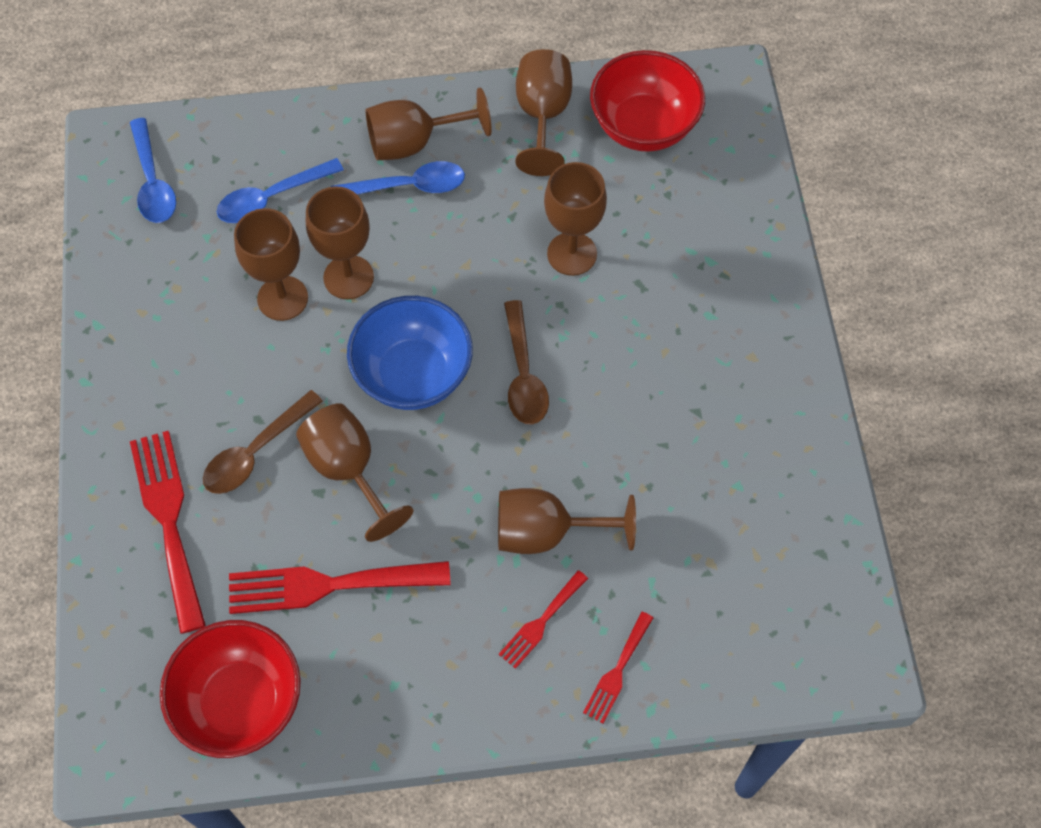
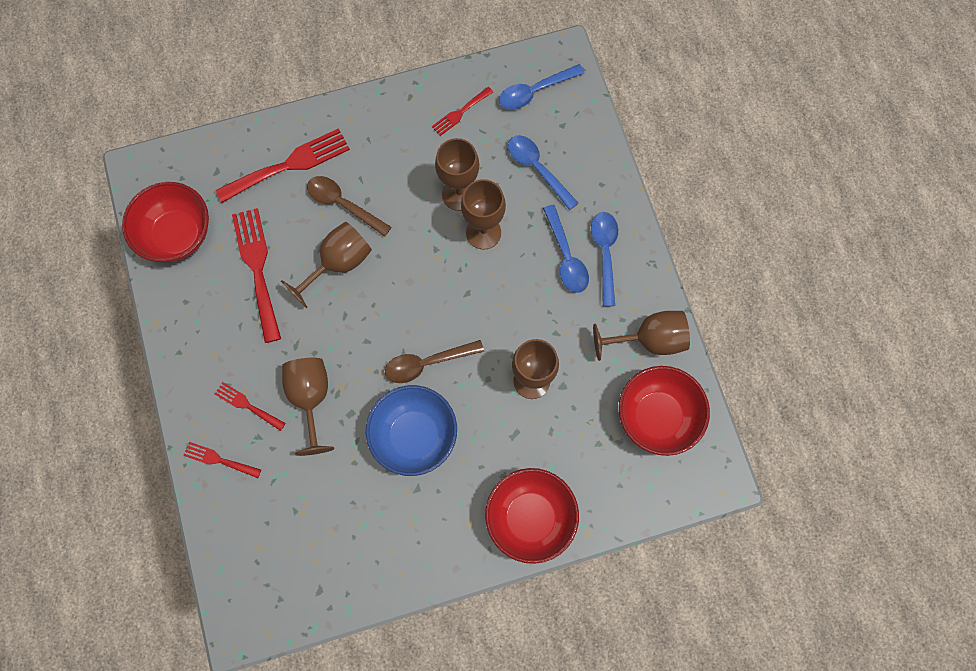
camera: 80 degrees right, 10 degrees up
(156, 278) = (460, 113): none -> red fork
(413, 374) = (415, 290): blue bowl -> blue bowl (414, 436)
(414, 142) = (605, 253): brown goblet -> blue spoon
(752, 285) = (530, 518): none -> red bowl

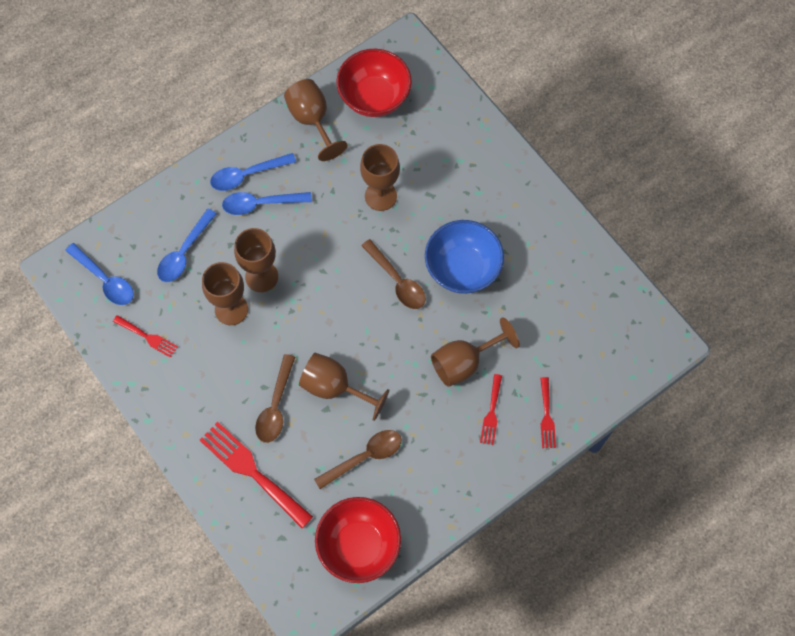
camera: 110 degrees left, 5 degrees down
(257, 268) = (364, 457): red fork -> brown spoon
(530, 518) = (491, 162): red bowl -> none
(566, 256) = (261, 204): blue spoon -> blue spoon turned 150 degrees counterclockwise

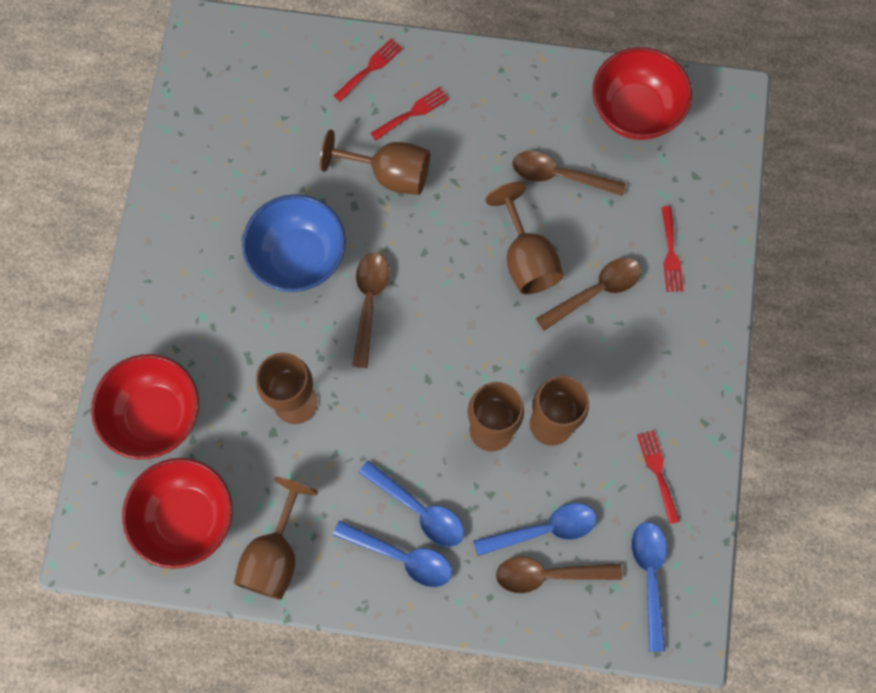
camera: 135 degrees left, 5 degrees up
(161, 234) = (549, 574): none -> brown spoon
(252, 471) = (670, 254): red fork -> red fork, size x0.53
(444, 126) = (156, 415): none -> red bowl

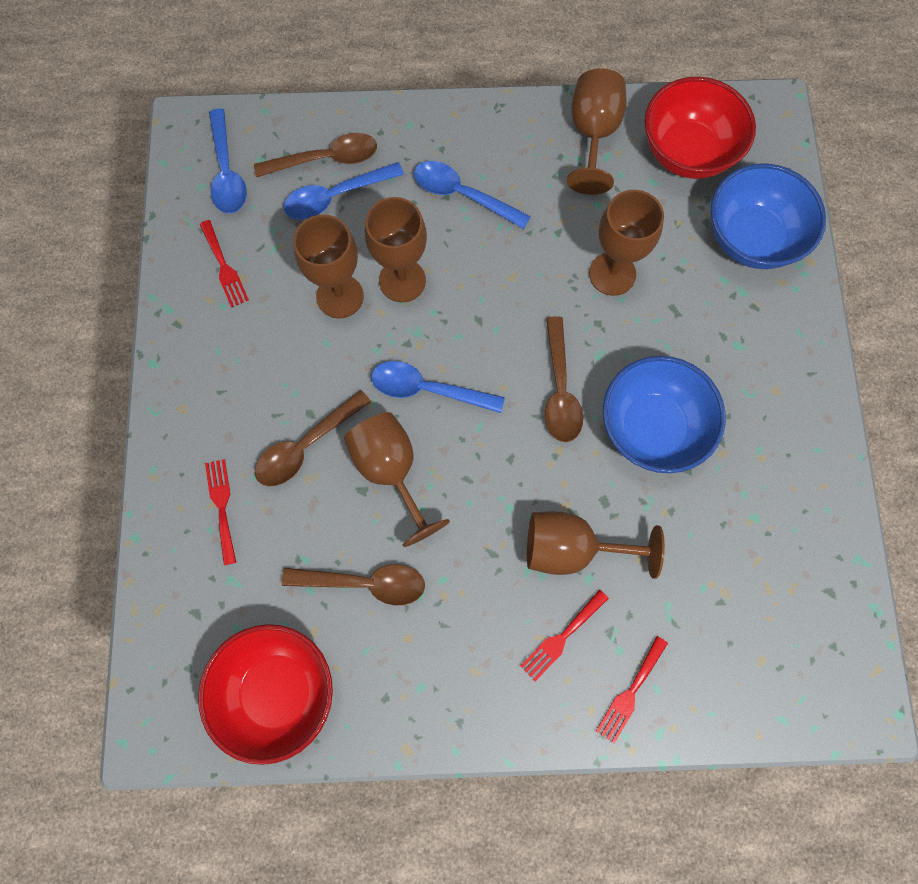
camera: 170 degrees right, 0 degrees up
(156, 415) = (751, 238): red bowl -> blue bowl
(401, 556) = (471, 152): blue spoon -> blue spoon (428, 389)

